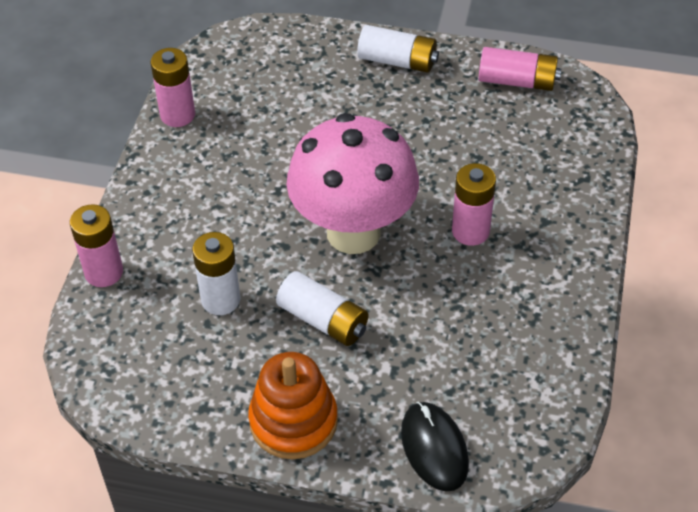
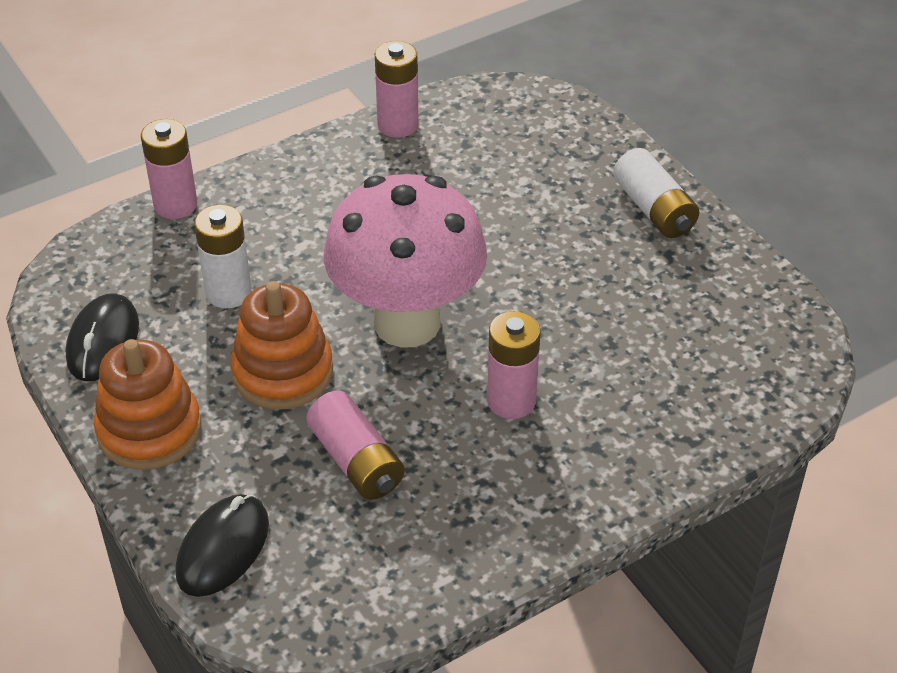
camera: 45 degrees right, 5 degrees down
(184, 394) = (103, 341): none -> black mouse
(323, 320) = (283, 372): white battery -> orange stacking toy
(517, 81) = (749, 306): pink battery -> pink battery (356, 461)

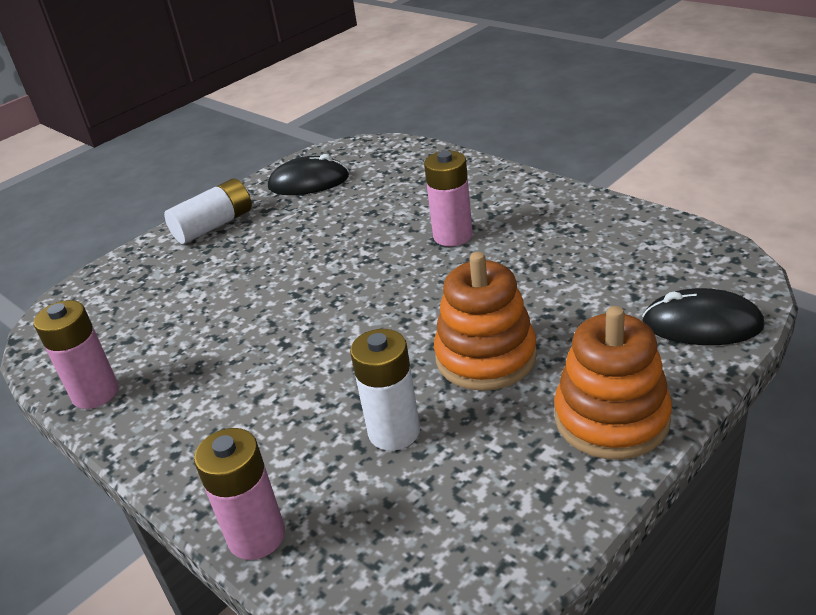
camera: 100 degrees left, 10 degrees down
(103, 341) = (513, 508): black mouse -> black mouse (308, 182)
(356, 461) = (560, 286): pink battery -> none
(407, 323) = (390, 305): pink mushroom -> none

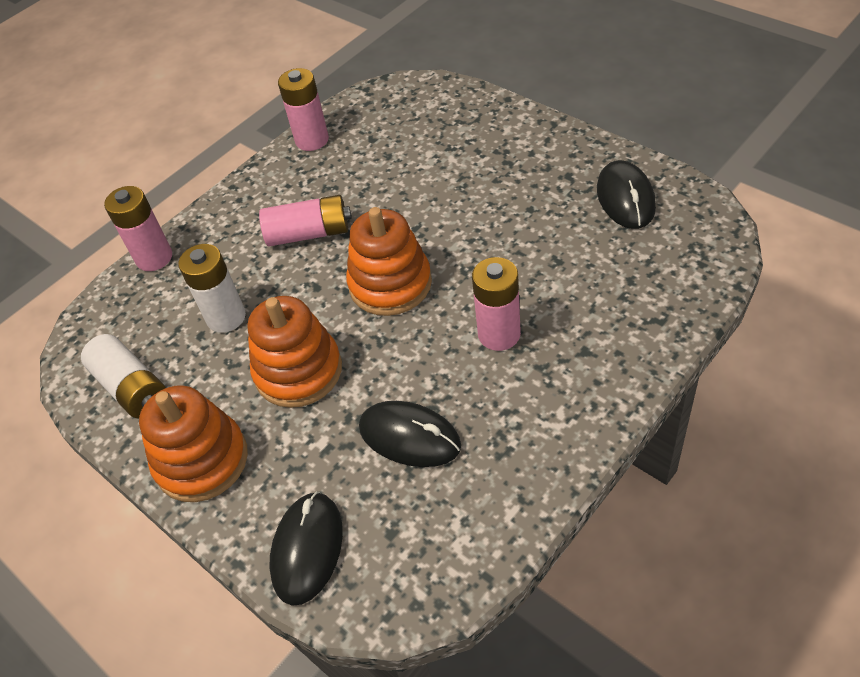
camera: 90 degrees right, 15 degrees up
(214, 225) = (541, 145): white battery -> white battery (131, 388)
(272, 374) = (309, 233): none -> pink battery
(374, 304) = (390, 284): none -> orange stacking toy
(568, 275) = (409, 436): none -> black mouse

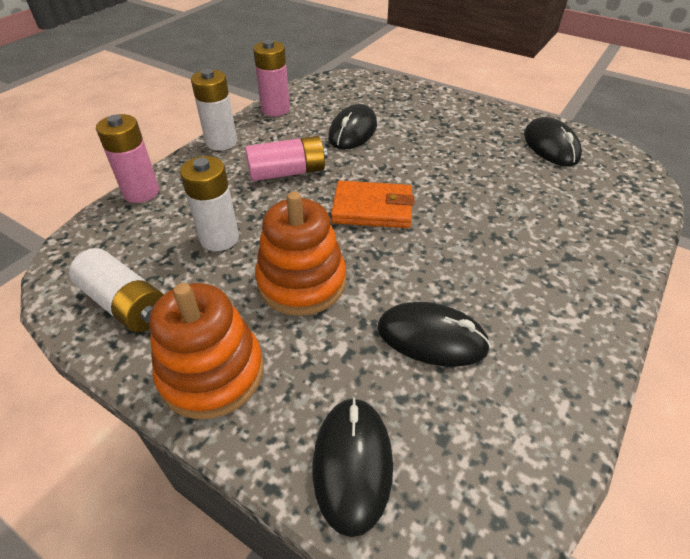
camera: 15 degrees left, 5 degrees down
(244, 190) = (221, 142): none -> white battery
(390, 284) = (372, 208): orange stacking toy -> orange wallet
(394, 174) = (353, 131): none -> black mouse
(499, 334) = (486, 245): pink battery -> none

